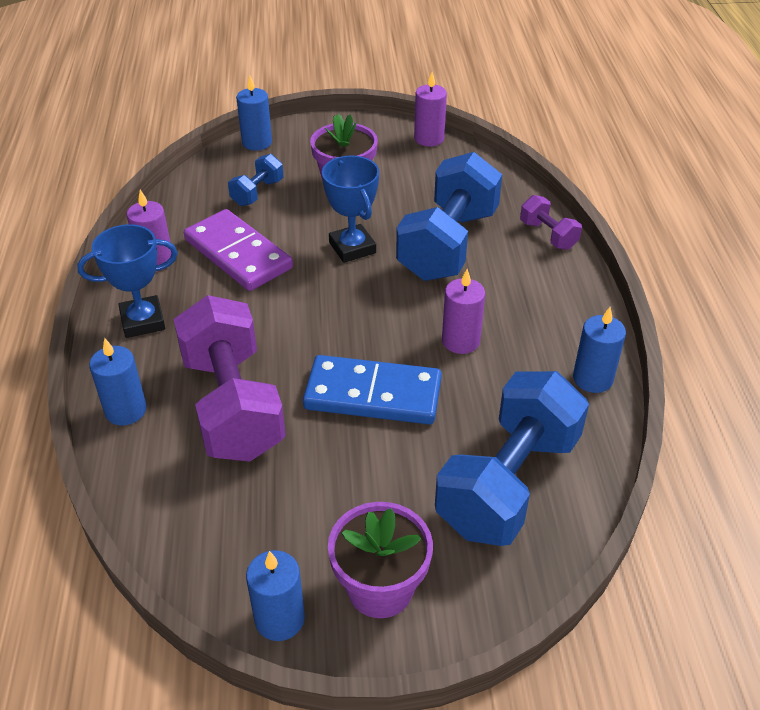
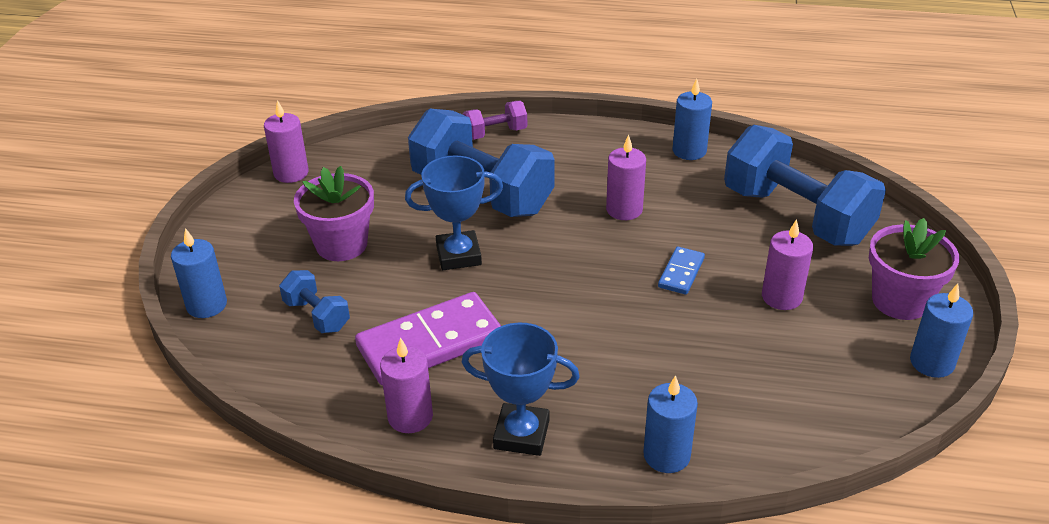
camera: 75 degrees left, 5 degrees down
(143, 321) = (521, 434): blue trophy -> blue trophy turned 75 degrees counterclockwise
(232, 405) = (676, 369): purple dumbbell -> none
(357, 477) = (781, 297): none -> purple candle
(373, 394) = (681, 273): blue domino -> blue domino, size x0.49

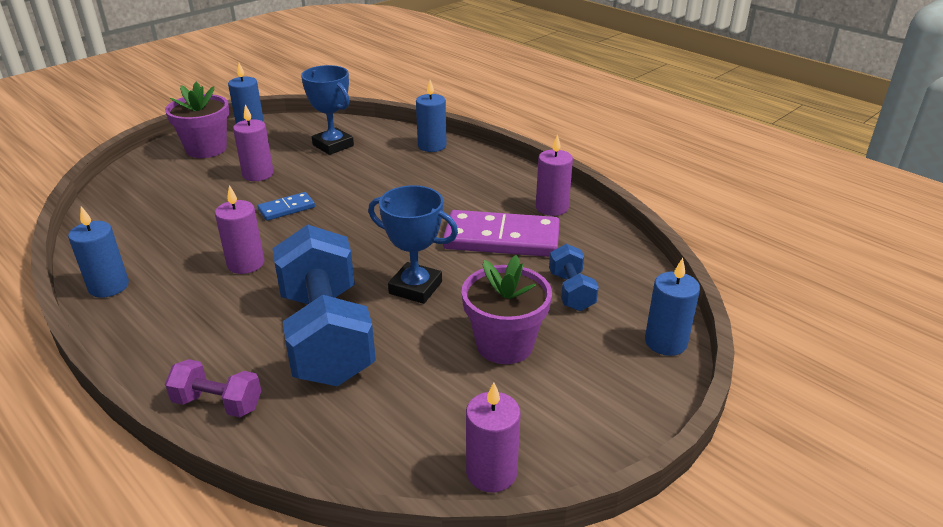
camera: 145 degrees left, 5 degrees down
(521, 434) = (495, 178): blue trophy -> blue trophy (333, 145)
(796, 216) = (154, 207): blue dumbbell -> none

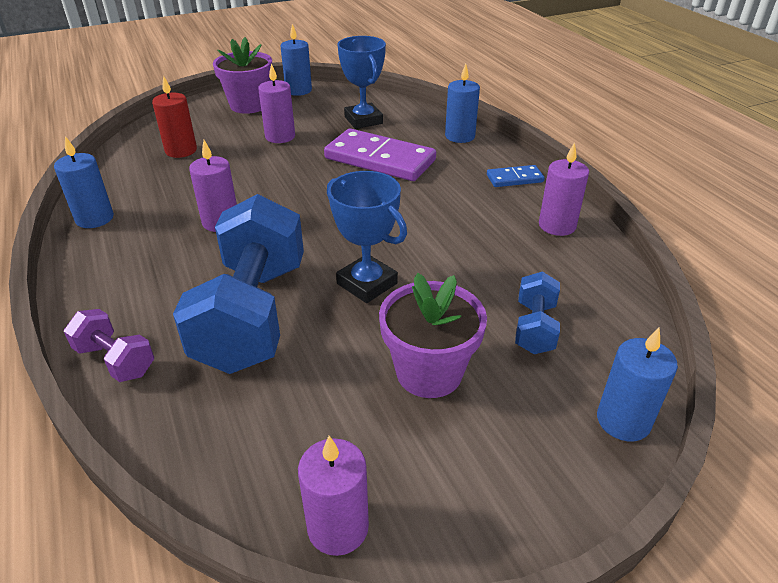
camera: 20 degrees right, 5 degrees up
(160, 205) = (181, 150): none -> red candle
(286, 209) = (287, 175): blue domino -> blue domino (514, 179)
(502, 238) = (484, 249): purple domino -> purple domino (380, 159)

